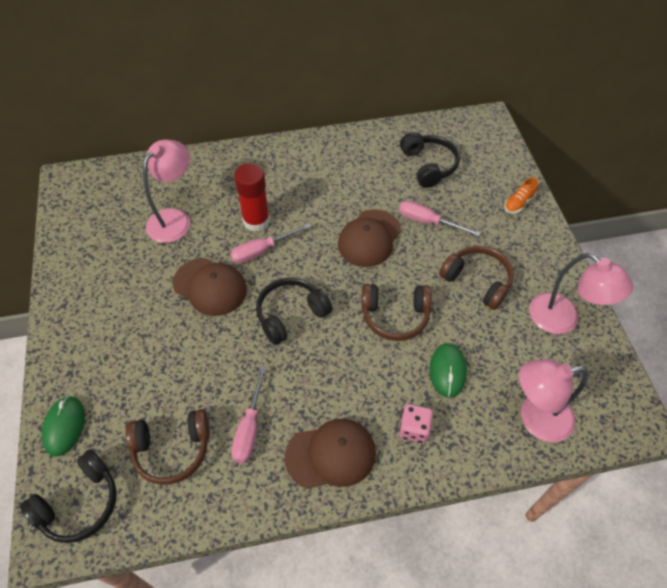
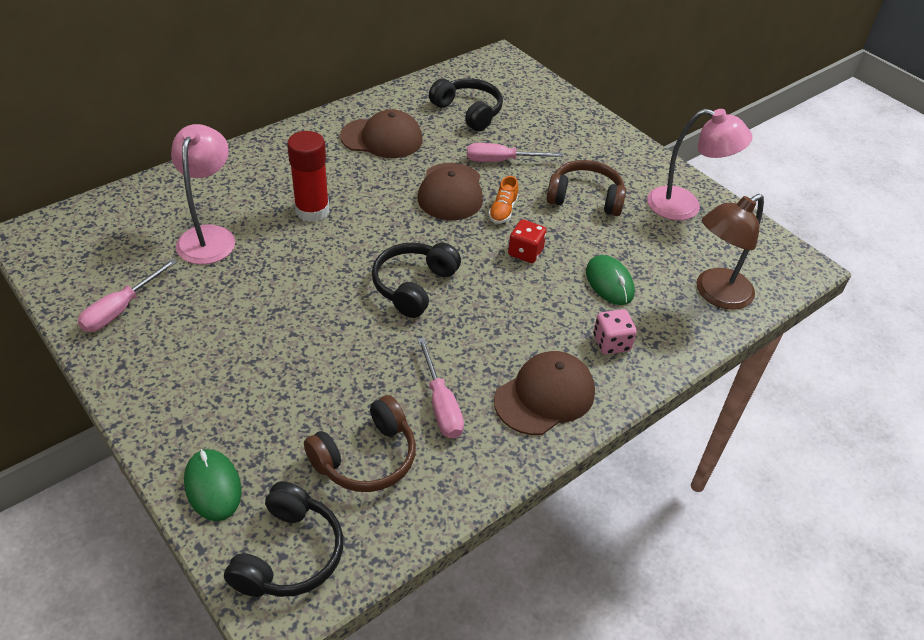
camera: 30 degrees left, 10 degrees down
(210, 286) = (301, 288): brown cap -> brown cap (382, 138)
(262, 251) = (339, 237): pink screwdriver -> pink screwdriver (121, 309)
(395, 316) = (525, 252): brown headphones -> red dice
(518, 203) = (579, 121): orange shoe -> orange shoe (503, 211)
(535, 419) = (715, 294): pink lamp -> brown lamp

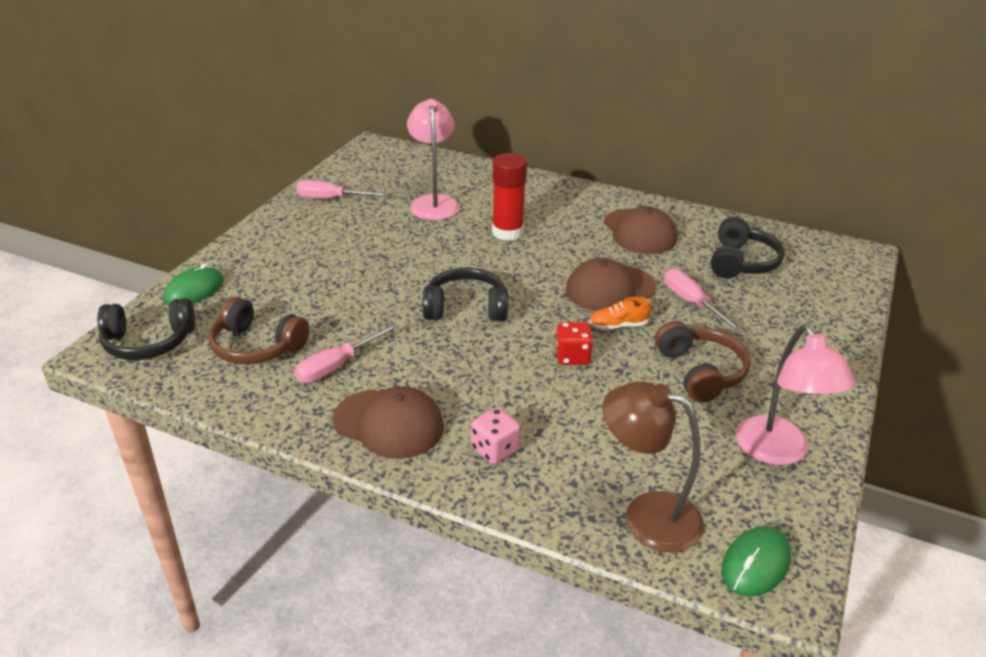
camera: 65 degrees right, 10 degrees down
(209, 236) = (434, 202): pink lamp -> pink lamp turned 75 degrees counterclockwise
(609, 282) = (584, 424): green mouse -> green mouse (755, 564)

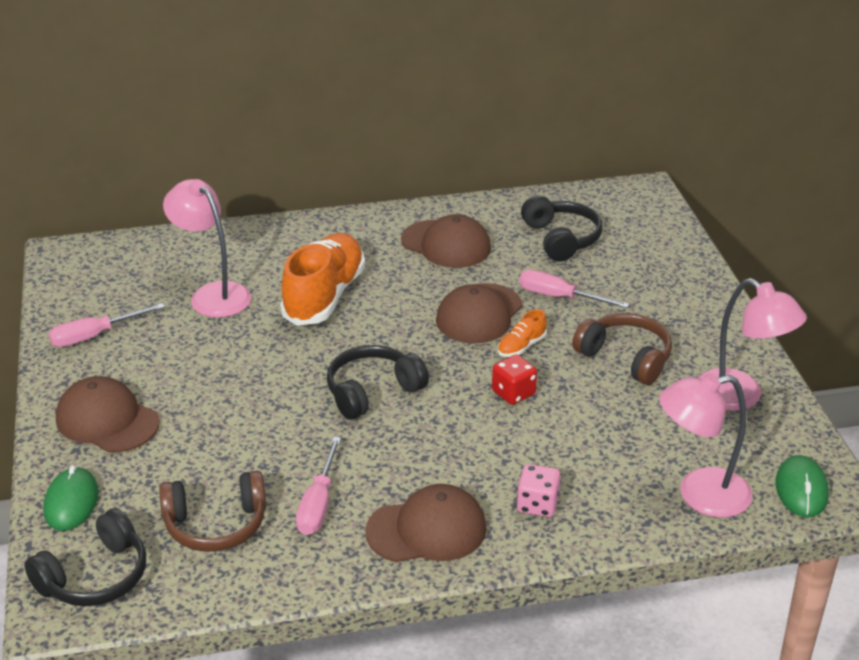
camera: 35 degrees left, 0 degrees up
(276, 251) = (107, 420): none -> brown cap
(507, 232) = (324, 296): red glue stick -> orange shoe
(646, 515) = (699, 495): brown lamp -> pink lamp

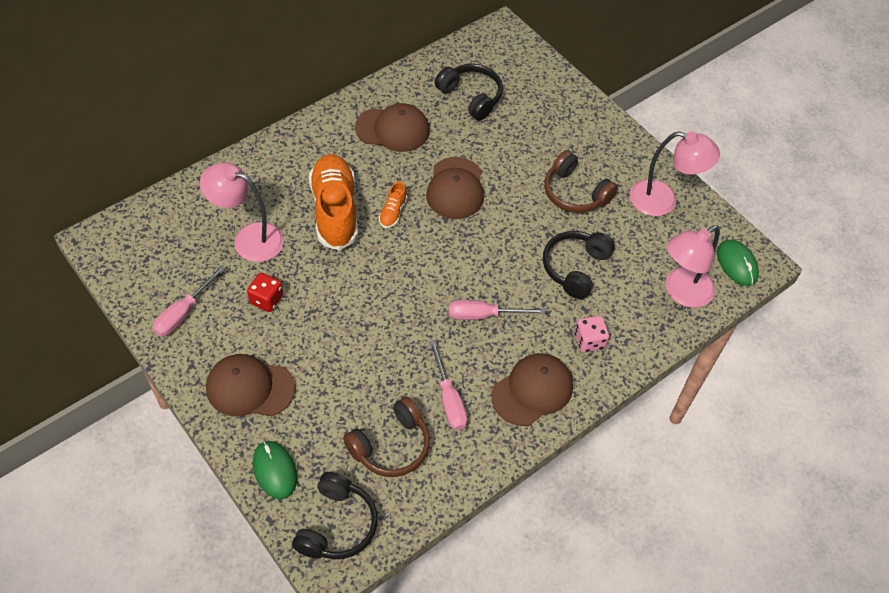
camera: 30 degrees left, 20 degrees up
(372, 391) = (424, 287): black headphones -> black headphones (575, 268)
(513, 393) = (520, 252): red dice -> red dice (266, 299)
(521, 346) = (501, 208): orange shoe -> orange shoe (393, 212)
(559, 297) = (501, 153): pink screwdriver -> pink screwdriver (483, 315)
(625, 358) = (574, 193): brown headphones -> brown headphones turned 150 degrees counterclockwise

